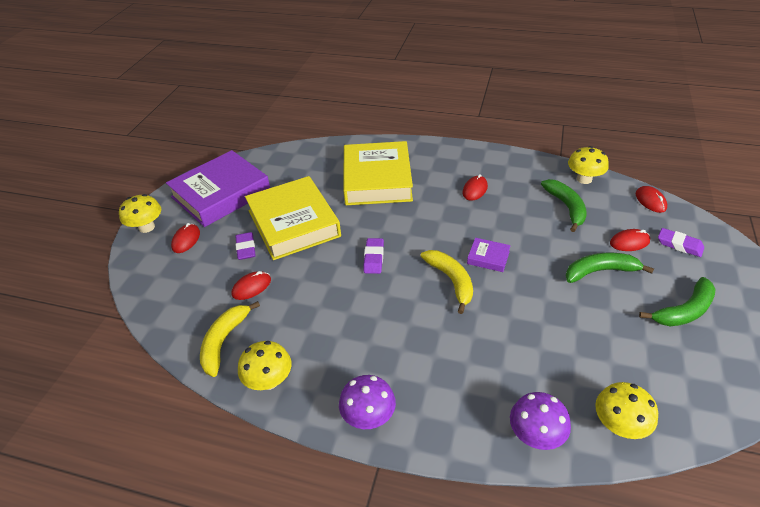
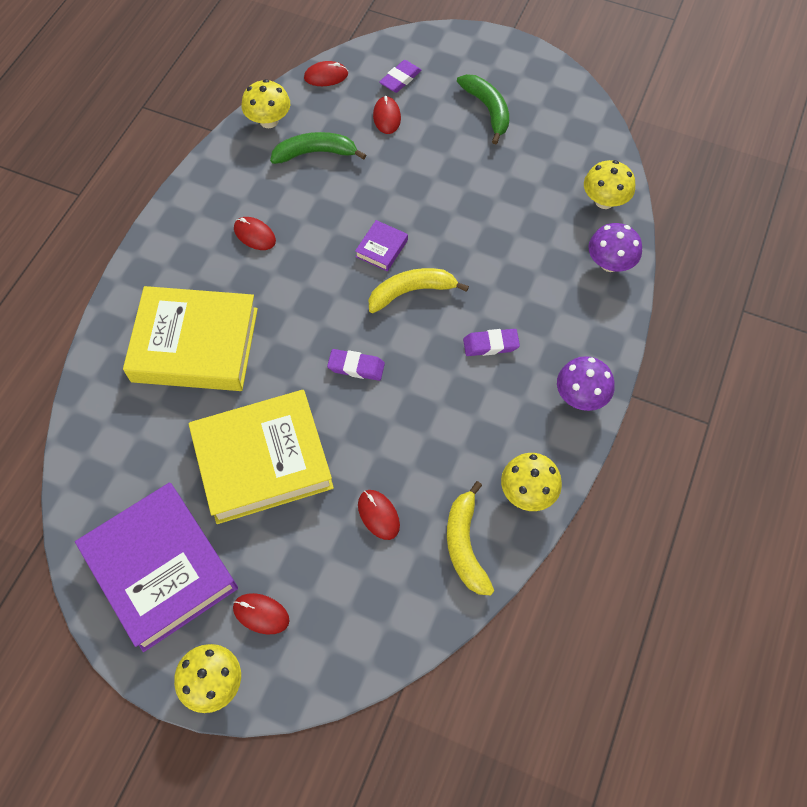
camera: 85 degrees left, 20 degrees up
(224, 342) = (465, 545): yellow banana -> yellow banana turned 60 degrees clockwise
(246, 248) = (300, 525): purple eraser -> purple eraser (490, 344)
(600, 271) = (424, 155): green banana -> none

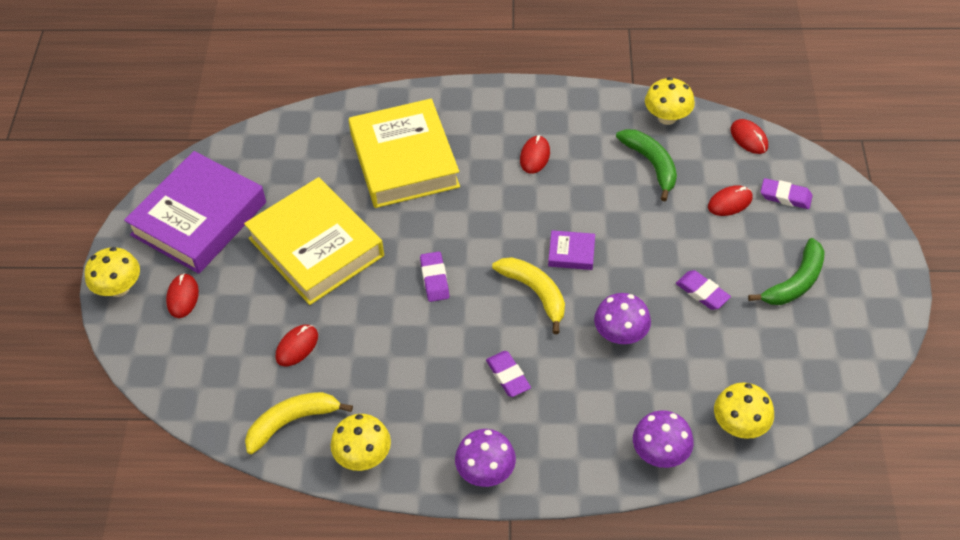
camera: 70 degrees right, 10 degrees down
(469, 173) = (702, 292): none -> purple eraser
(484, 245) = (620, 334): none -> purple mushroom

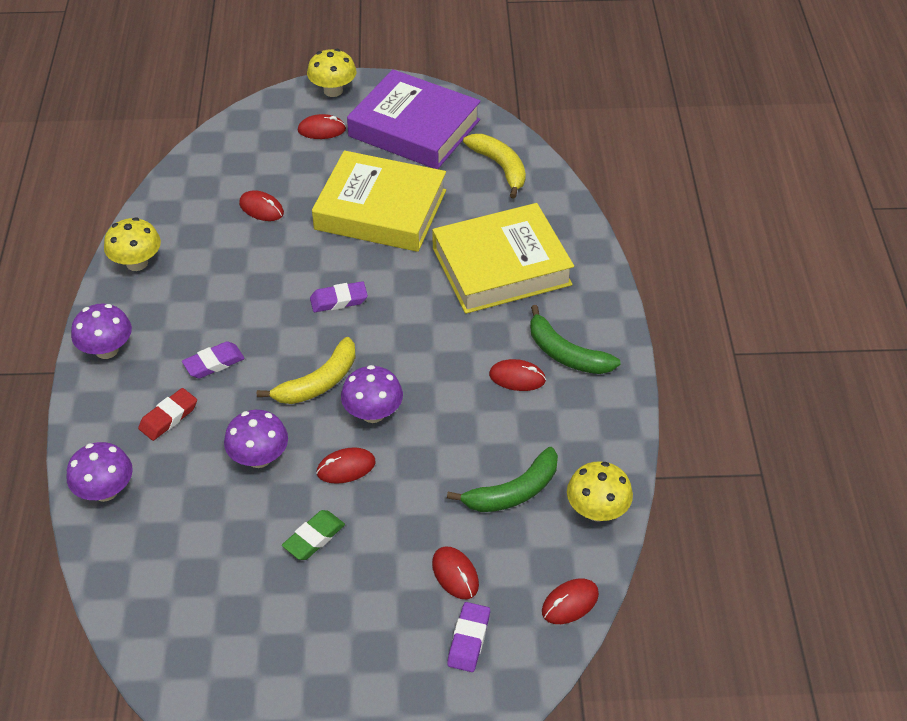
camera: 85 degrees right, 5 degrees down
(292, 422) = (179, 213): yellow banana -> yellow banana (500, 167)
(316, 247) = (380, 210): yellow book -> yellow book turned 60 degrees clockwise
(571, 253) = (373, 413): purple book -> purple mushroom
(573, 409) = (168, 417): none -> red eraser
(630, 272) = (346, 467): none -> red mouse
(702, 292) = (314, 538): purple eraser -> green eraser
(739, 425) = (129, 566): yellow mushroom -> none
(795, 282) = (327, 639): green banana -> green banana (566, 354)

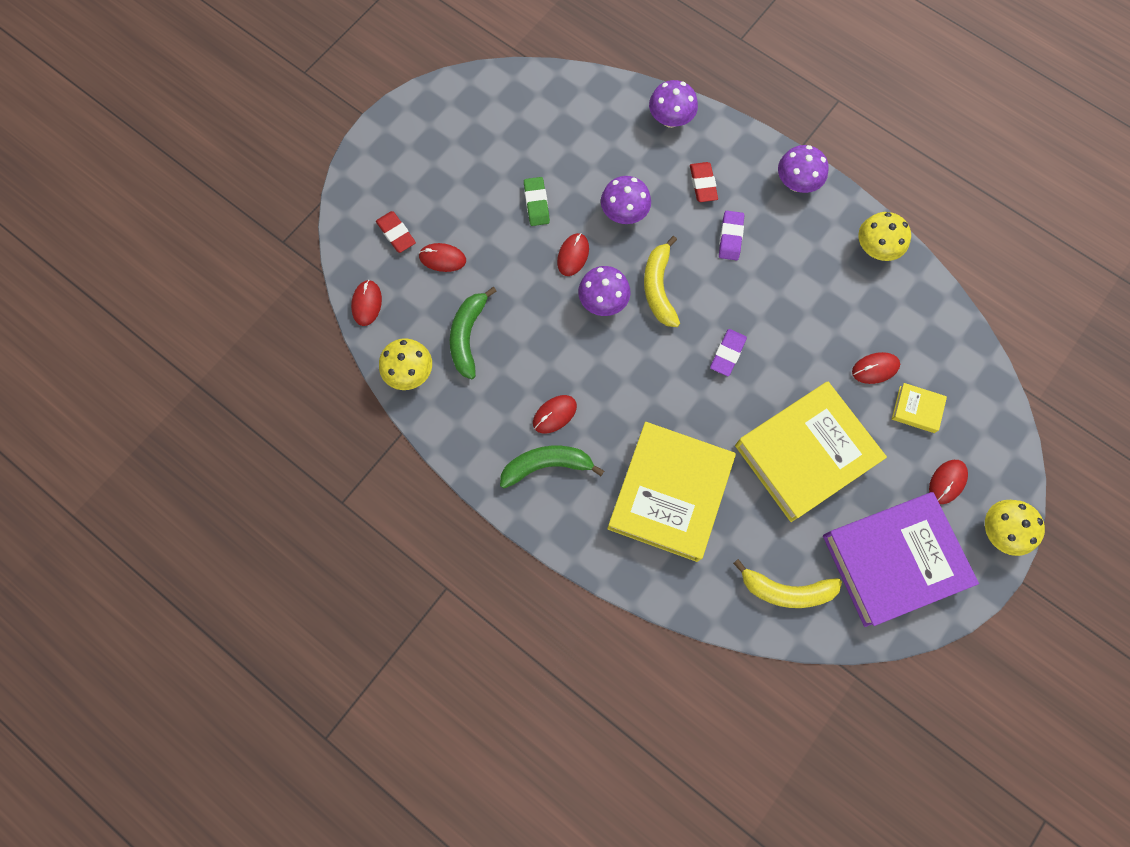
camera: 130 degrees right, 25 degrees up
(275, 170) = (916, 409): none -> yellow book
(468, 639) = (396, 234): purple eraser -> red eraser

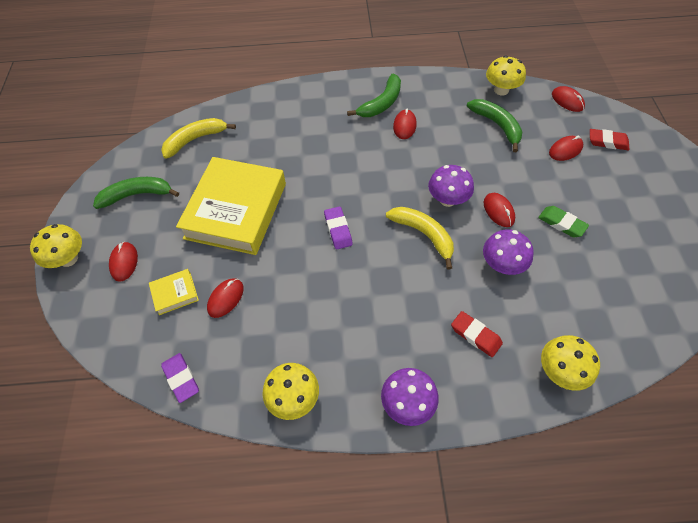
camera: 140 degrees right, 15 degrees down
(670, 119) = (560, 371): purple mushroom -> yellow mushroom
(670, 494) = (301, 136): yellow book -> none
(730, 237) = (413, 310): purple eraser -> purple eraser (181, 378)
(893, 560) = (137, 195): purple book -> green banana

